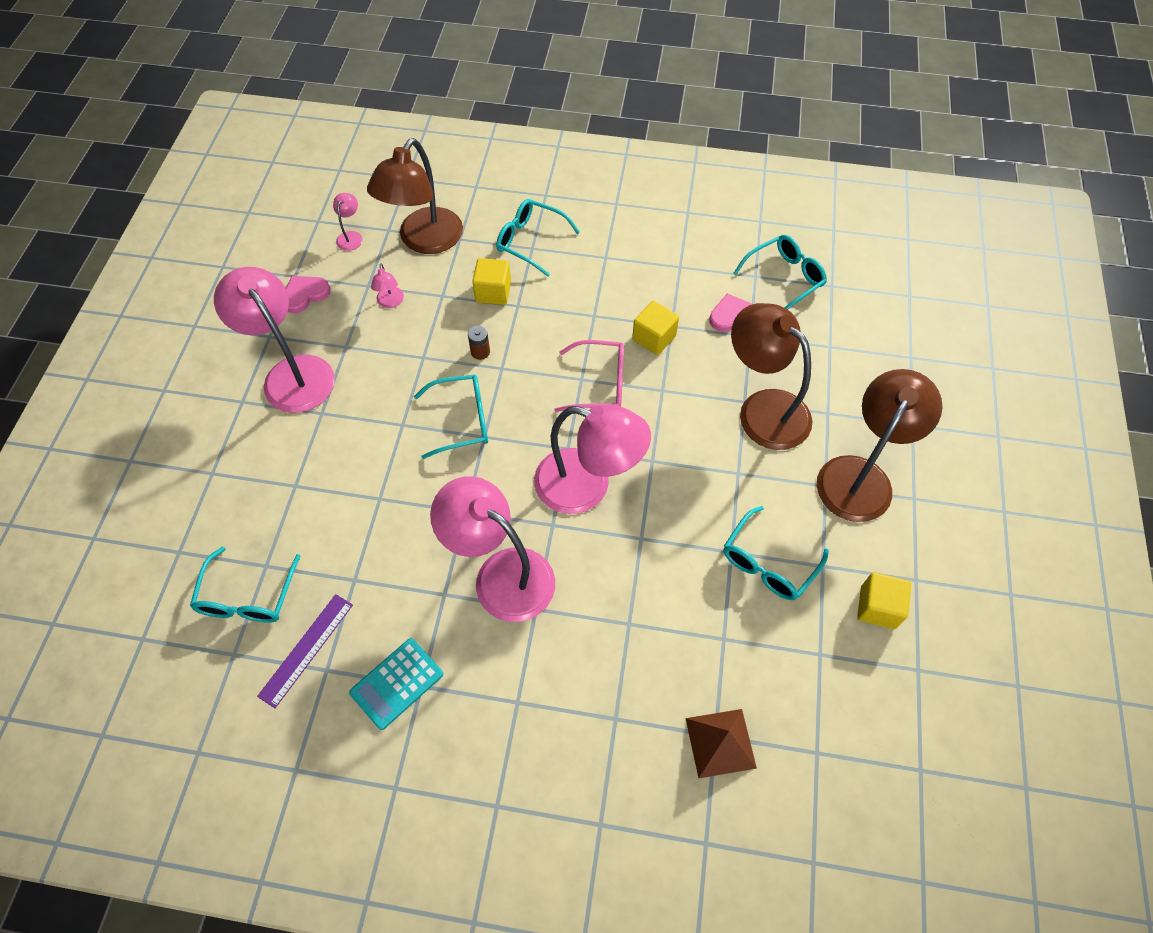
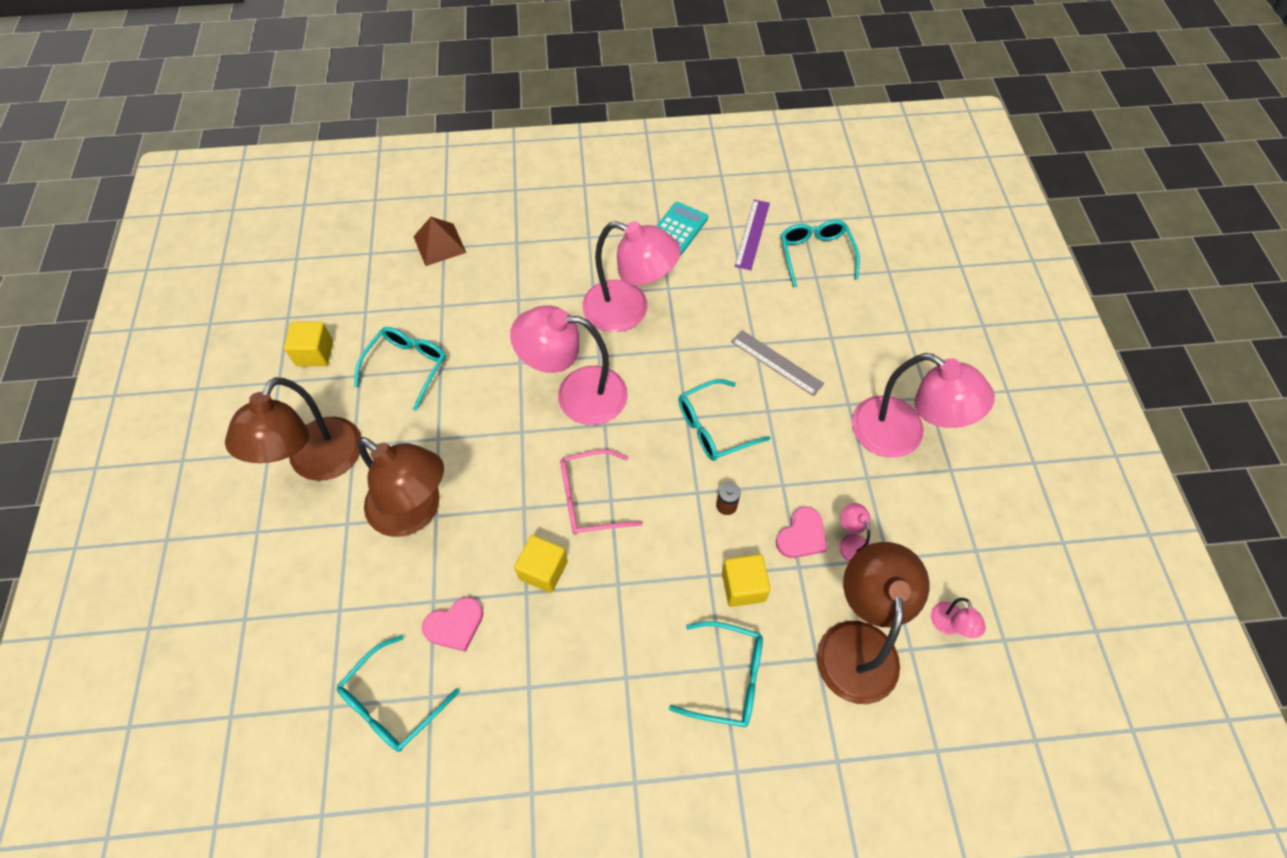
camera: 165 degrees right, 0 degrees up
(305, 294) = (948, 528): pink heart -> pink heart (802, 535)
(367, 471) = (776, 362): none -> grey ruler

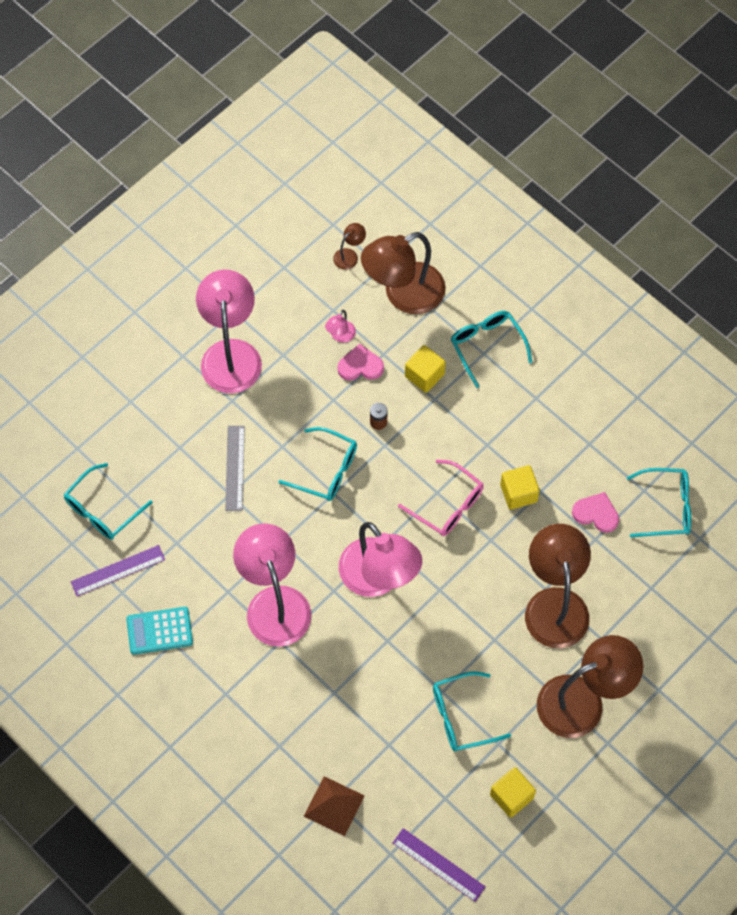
camera: 130 degrees left, 5 degrees up
(329, 274) = (438, 865): none -> purple ruler
(949, 626) = (349, 255): pink lamp -> brown lamp

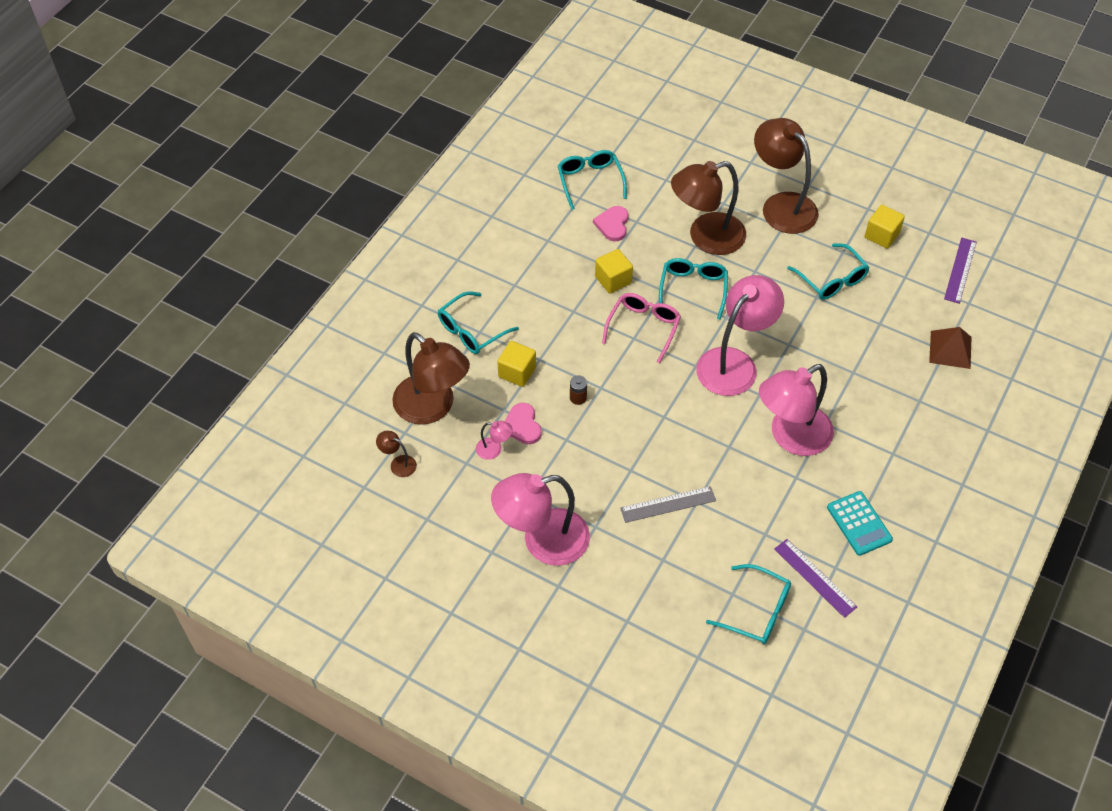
camera: 105 degrees left, 10 degrees down
(326, 470) = (643, 427): turquoise glasses -> turquoise glasses (693, 289)

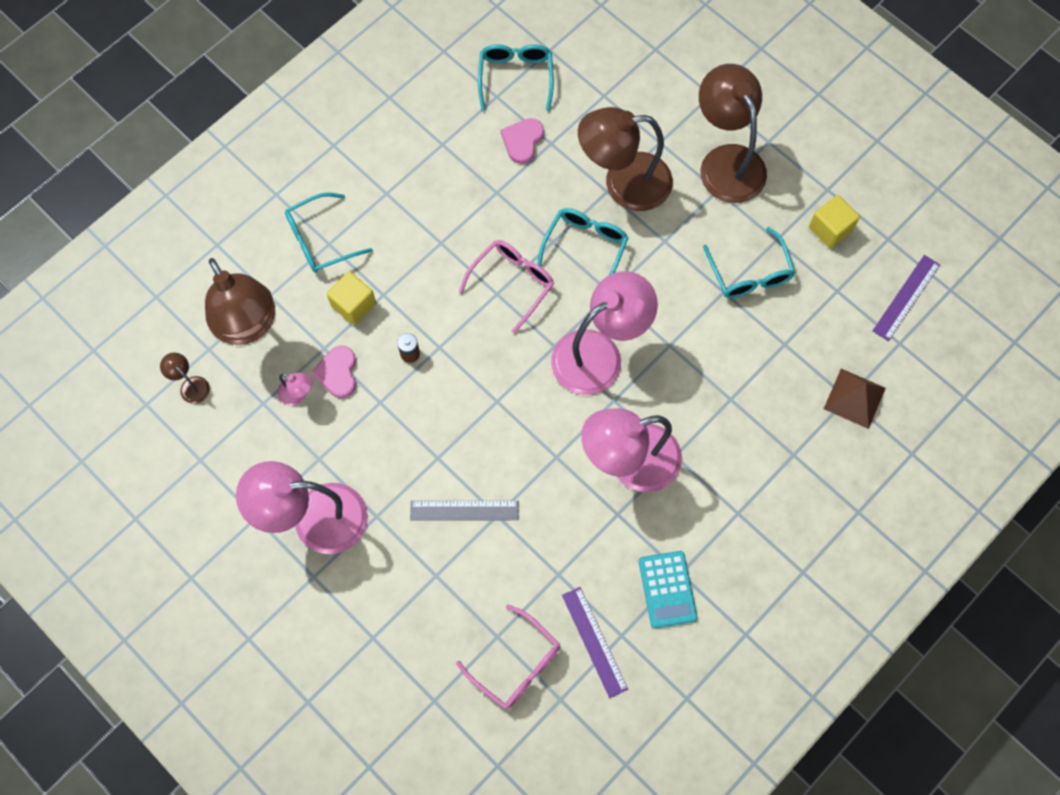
camera: 15 degrees right, 15 degrees up
(613, 280) = (499, 213): yellow cube -> none
(757, 611) = (516, 664): turquoise glasses -> pink glasses

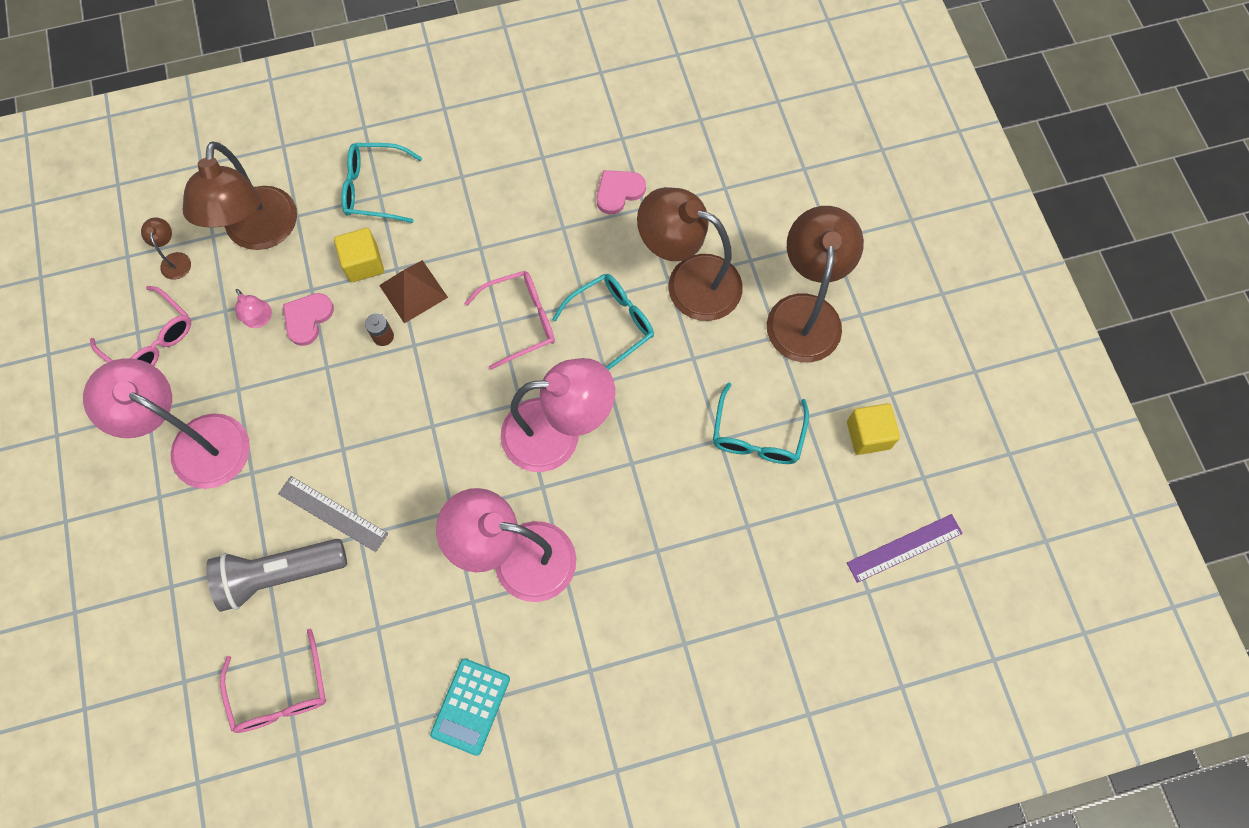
camera: 30 degrees right, 0 degrees up
(218, 460) = (151, 341): none -> pink glasses
(454, 579) = (279, 575): none -> grey flashlight
(516, 77) = (651, 129): turquoise glasses -> none
(594, 641) = (367, 715): purple ruler -> none
(854, 398) = (784, 621): brown pyramid -> brown pyramid (413, 291)

